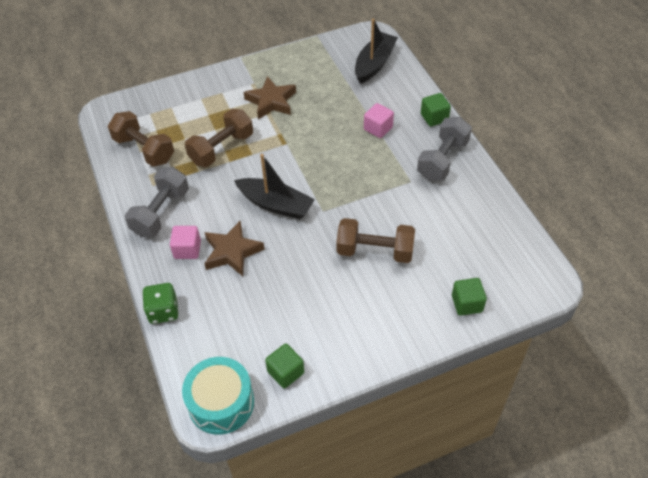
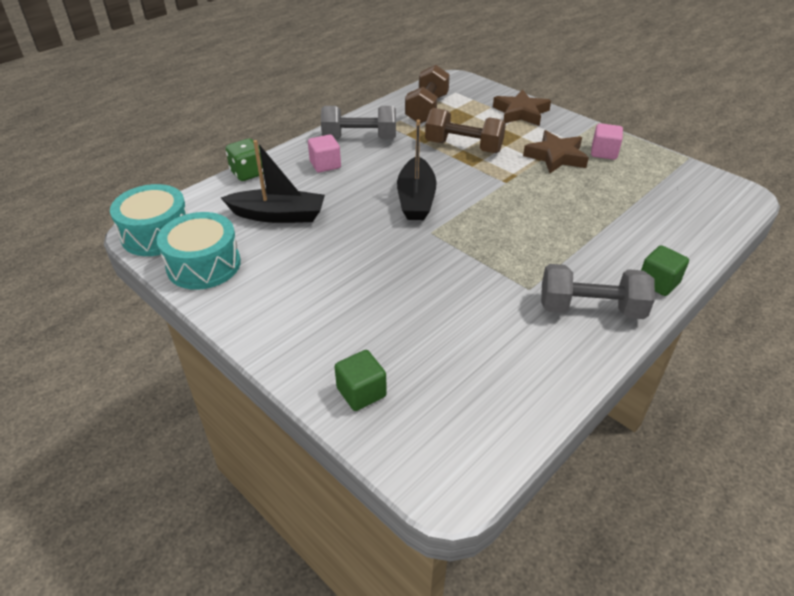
camera: 65 degrees right, 10 degrees down
(232, 252) = (337, 190): brown star -> brown star (521, 113)
(285, 372) = (204, 265): green cube -> turquoise drum
(374, 64) = (695, 209): black boat -> black boat (278, 215)
(375, 251) = (398, 287): brown dumbbell -> none
(378, 128) = (591, 240): pink cube -> pink cube (604, 152)

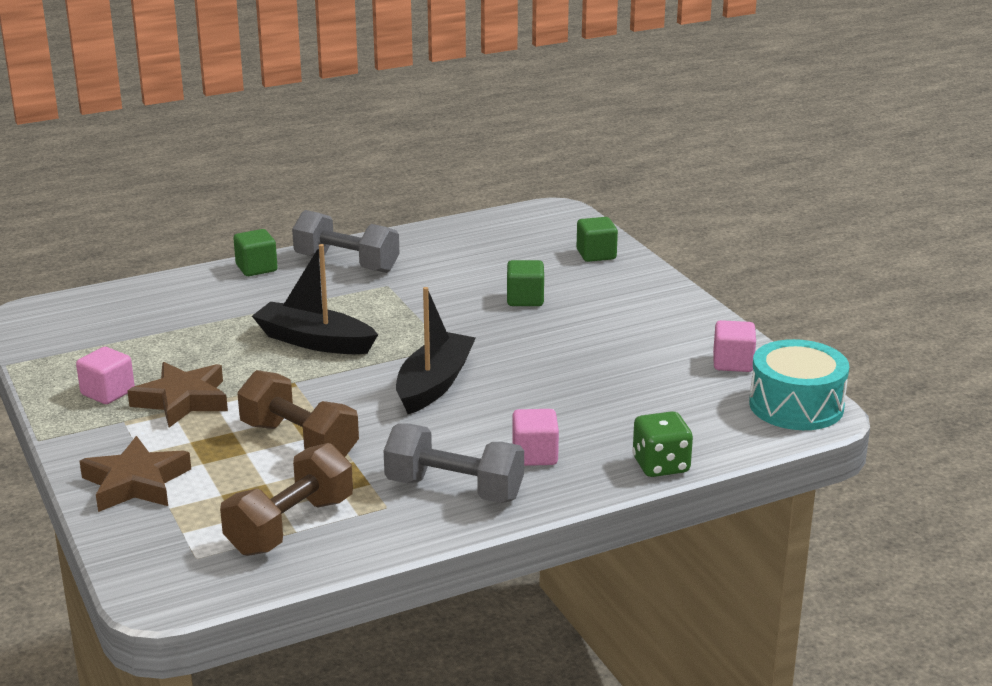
camera: 160 degrees left, 15 degrees down
(204, 265) = (733, 363): turquoise drum -> pink cube
(278, 215) = (629, 398): black boat -> black boat (314, 341)
(400, 300) = (525, 299): none -> green cube

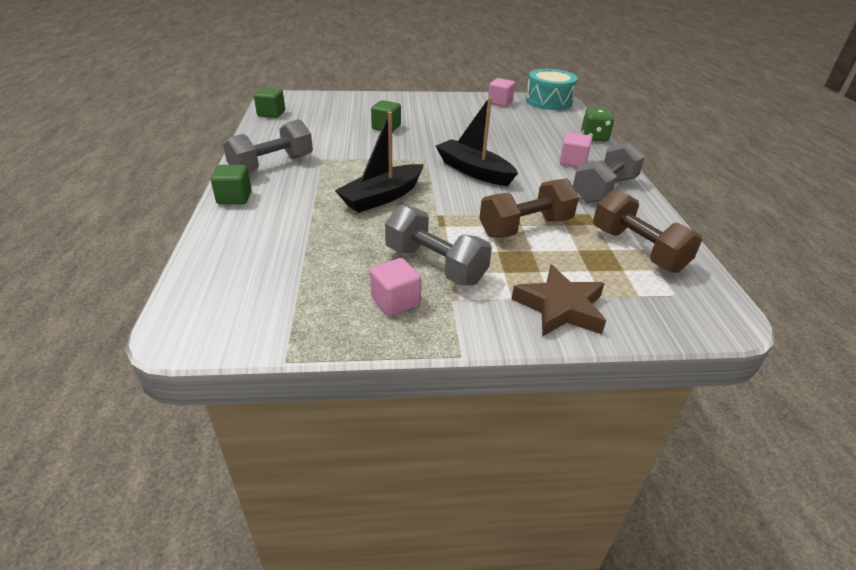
camera: 70 degrees left, 10 degrees up
(182, 400) = (435, 265): brown star -> grey dumbbell
(596, 254) = (349, 101): green cube -> green cube (271, 114)

